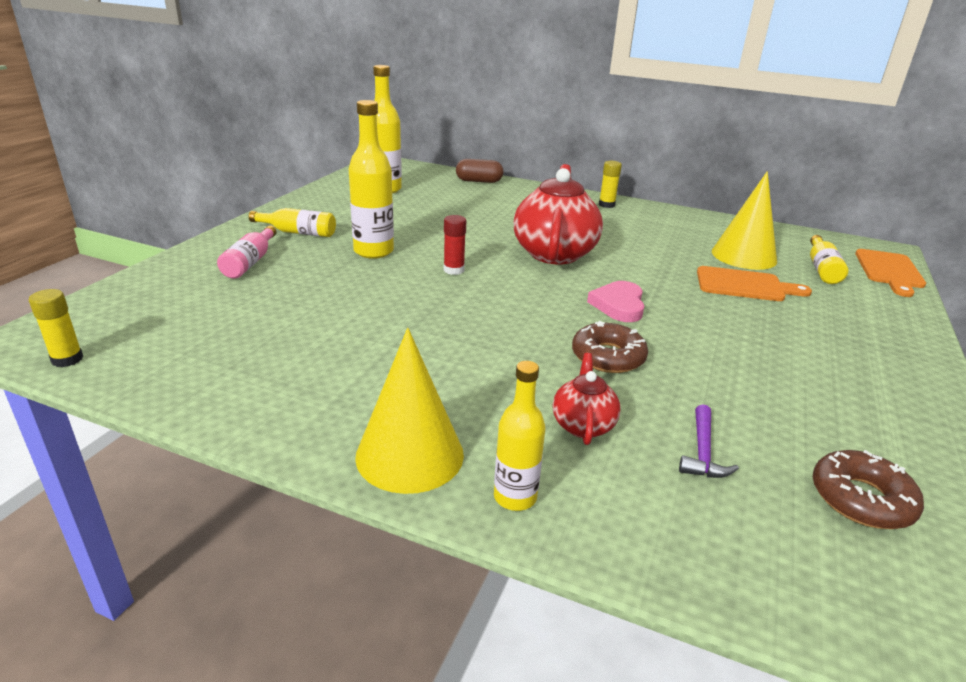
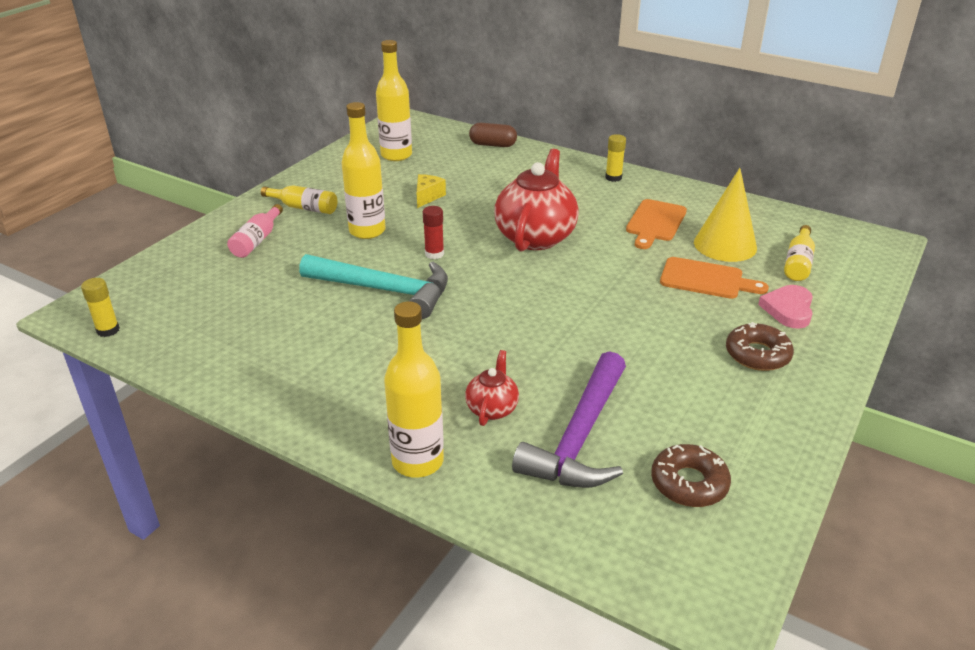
camera: 10 degrees right, 5 degrees up
(409, 305) = (384, 290): none -> turquoise hammer
(410, 455) = (349, 424): yellow cone -> none
(429, 221) = (427, 196): none -> yellow cheese
(515, 497) = (417, 461): yellow bottle -> yellow bottle, size x1.60
(608, 357) = (539, 349): brown donut -> brown donut (757, 354)
(618, 305) = (572, 297): pink heart -> pink heart (788, 309)
(703, 452) = (580, 437): purple hammer -> purple hammer, size x2.27
(889, 271) = (869, 267): orange cutting board -> orange cutting board (655, 223)

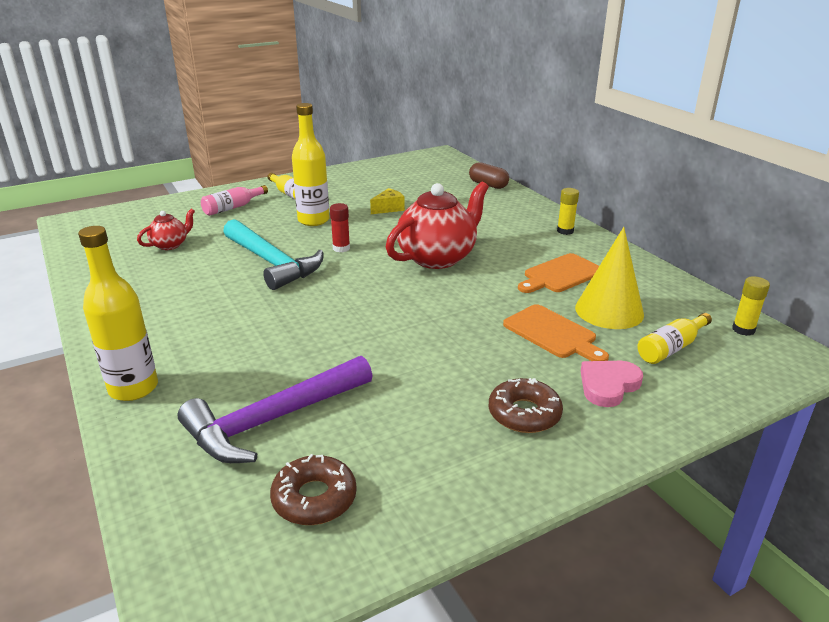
camera: 30 degrees right, 5 degrees down
(108, 330) = (74, 236): yellow glue stick -> yellow glue stick (743, 329)
(396, 155) = (402, 176): yellow bottle -> none
(492, 409) = (236, 371): red teapot -> red teapot (170, 245)

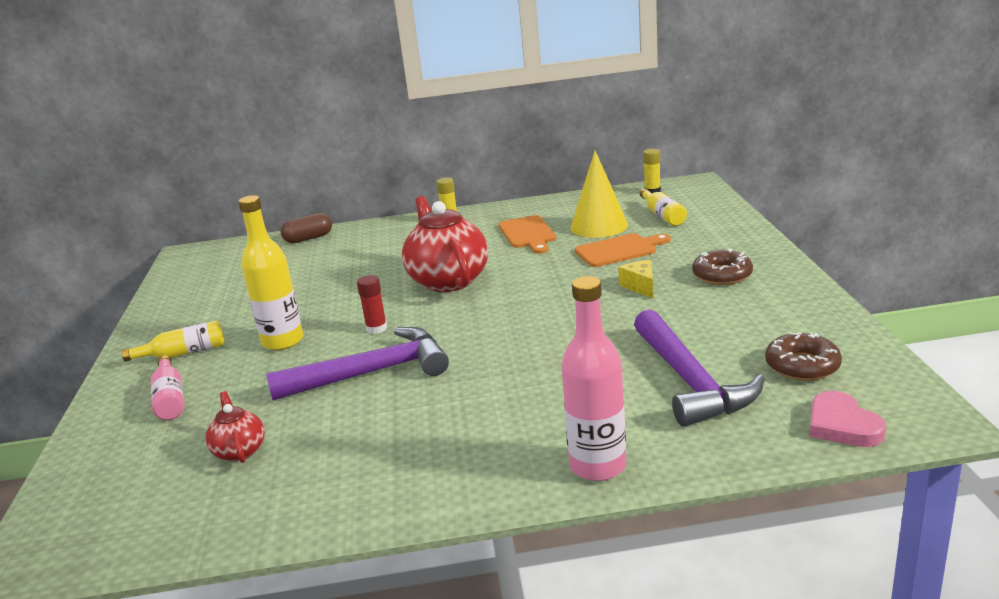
camera: 65 degrees left, 5 degrees down
(133, 388) = (597, 466): yellow bottle -> pink bottle
(272, 262) = (371, 373): turquoise hammer -> purple hammer
(388, 208) = (304, 294): yellow cheese -> yellow cheese (640, 286)
(608, 385) = (699, 242): pink heart -> pink heart (842, 425)

